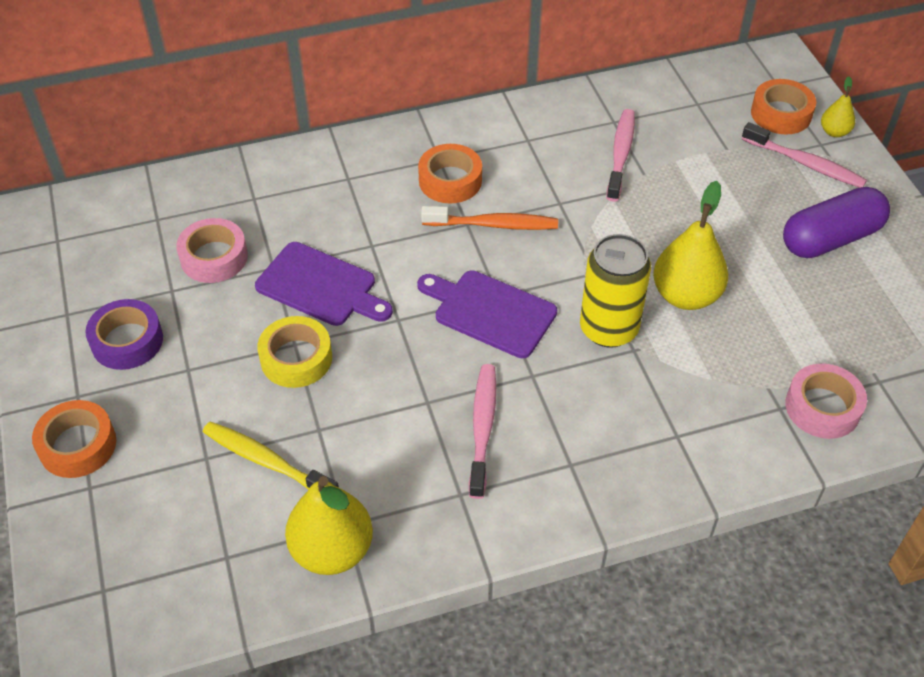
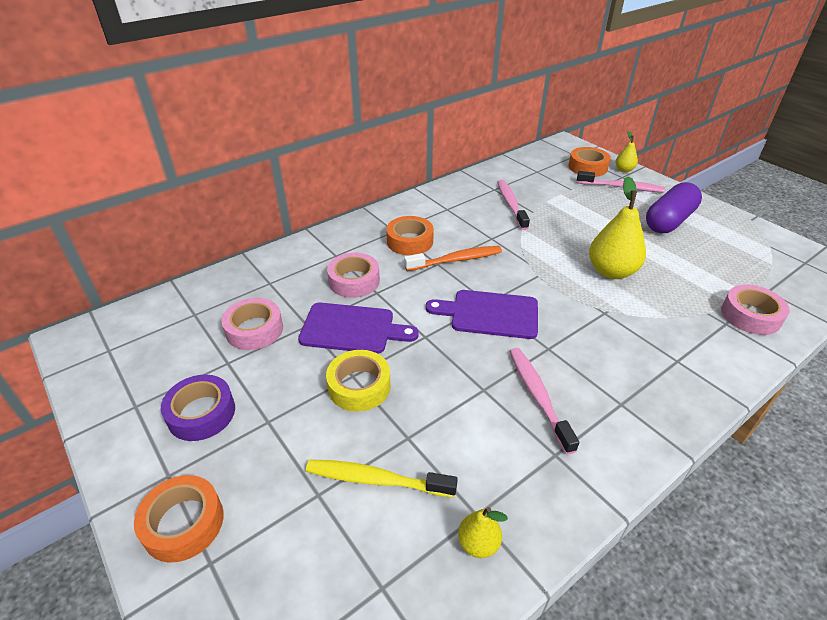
camera: 20 degrees left, 10 degrees down
(332, 550) = (478, 543): yellow pear -> yellow pear, size x0.51
(353, 222) = (354, 281): none -> pink tape
(608, 329) = (578, 304): yellow can -> none

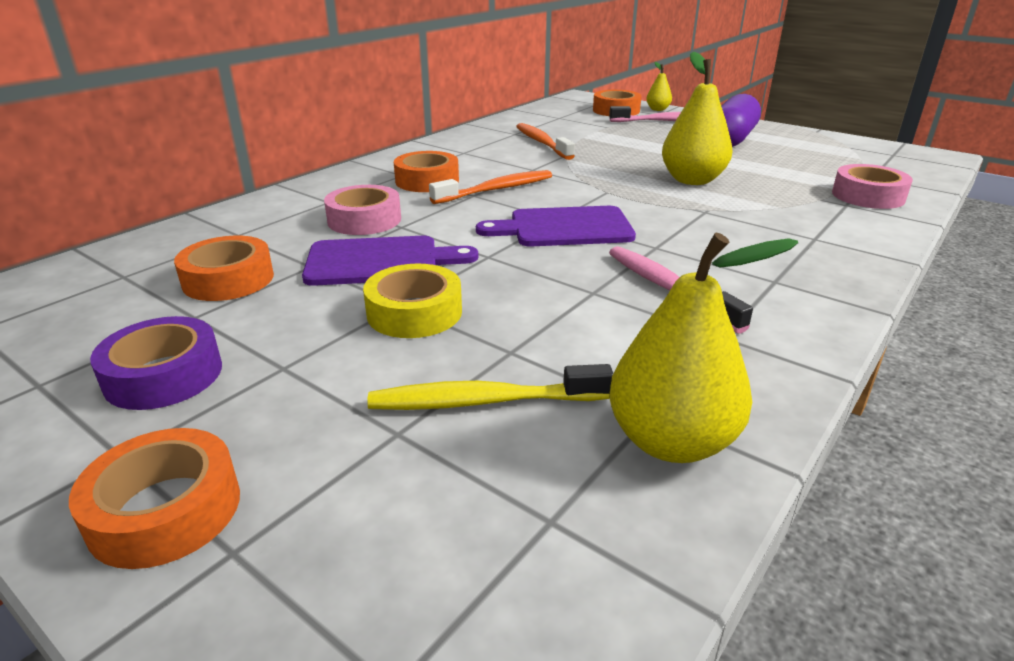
camera: 15 degrees left, 10 degrees down
(254, 330) = (228, 279): pink tape -> orange tape
(478, 543) = (671, 441): yellow pear -> yellow pear, size x1.95
(511, 204) = (542, 143): pink toothbrush -> orange toothbrush

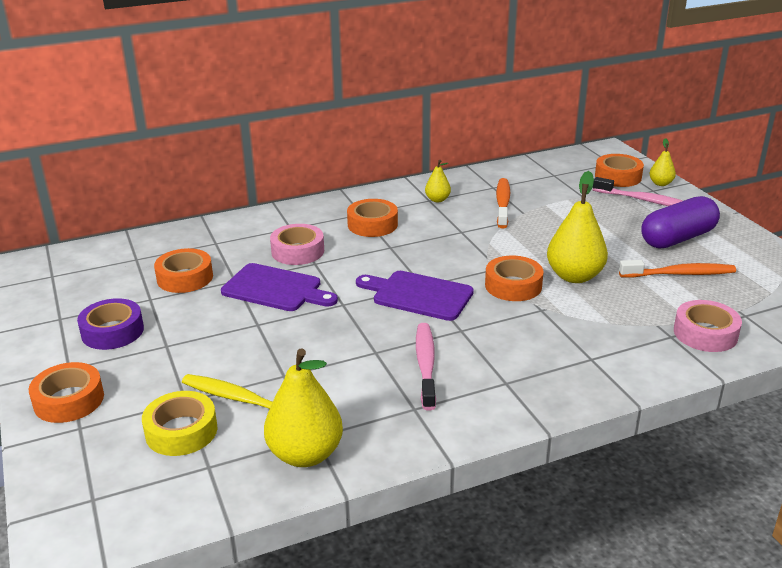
camera: 30 degrees right, 0 degrees up
(414, 312) = (259, 333): yellow tape -> yellow tape (181, 431)
(472, 150) = (437, 200): none -> yellow pear
(496, 190) = (411, 246): orange toothbrush -> orange toothbrush (680, 274)
(648, 199) = (513, 286): none -> orange tape

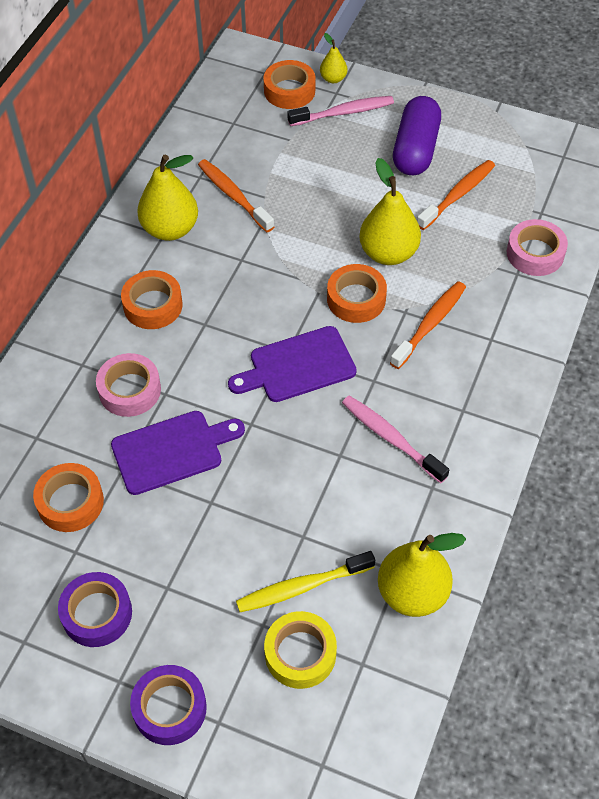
camera: 45 degrees left, 25 degrees up
(69, 400) = (170, 708): orange tape -> purple tape
(437, 200) = (170, 229): yellow pear -> yellow pear, size x1.95
(551, 325) = (430, 324): none -> orange toothbrush

